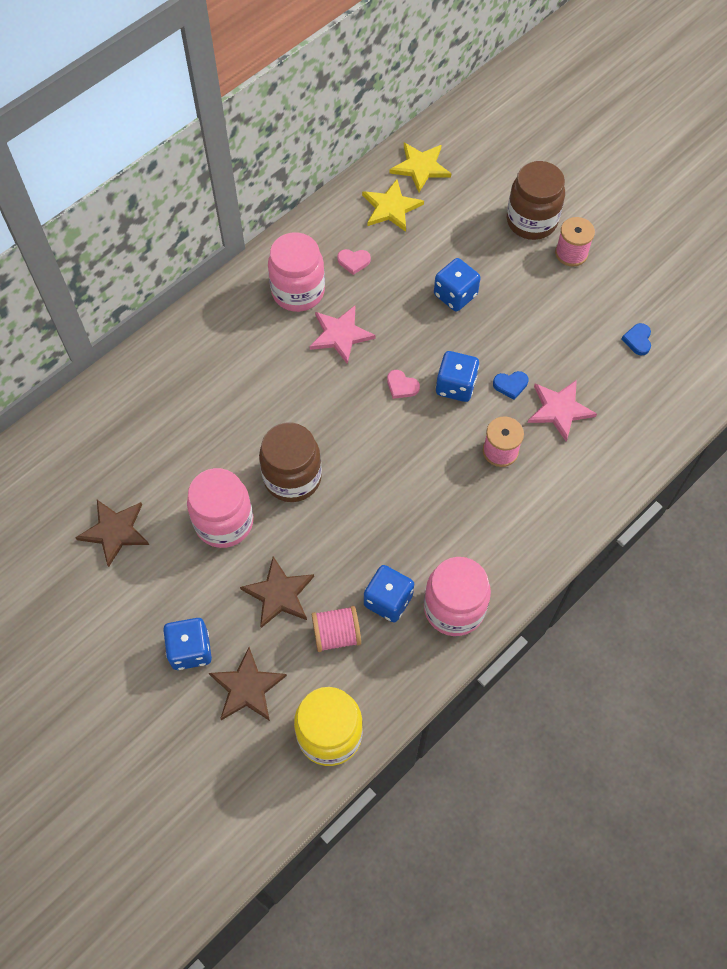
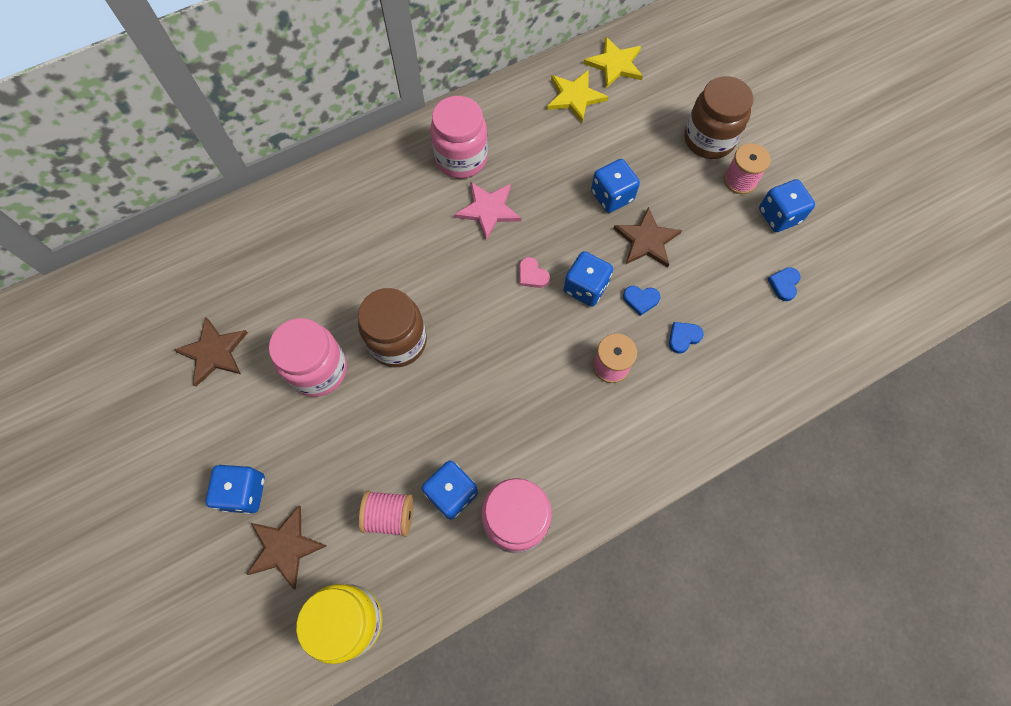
camera: 15 degrees right, 5 degrees up
(279, 594) = (347, 458): brown star -> brown star (646, 240)
(353, 262) = (523, 141): pink heart -> none
(559, 410) = (683, 337): pink star -> blue heart
(616, 278) = (779, 216): none -> blue dice

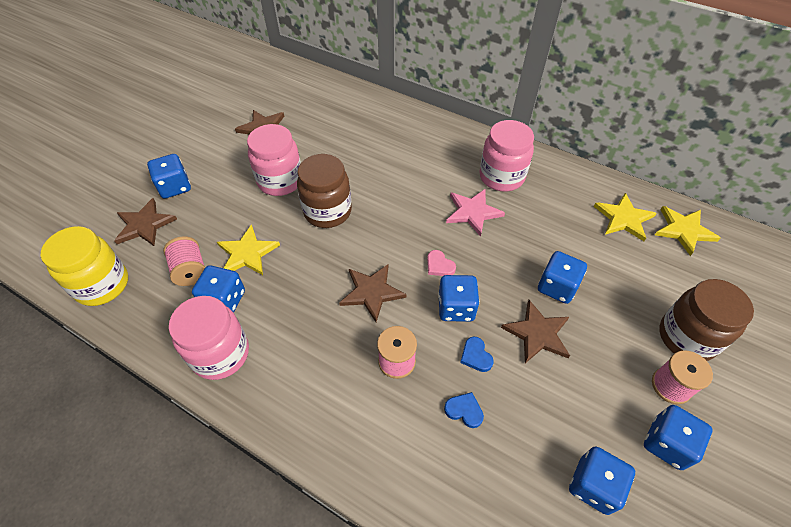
camera: 60 degrees right, 15 degrees down
(403, 446) = (247, 253): none -> yellow star
(526, 349) = (371, 292): none -> brown star
(532, 275) = (439, 265): pink heart -> pink heart turned 60 degrees counterclockwise
(784, 284) = (593, 485): blue heart -> blue dice

